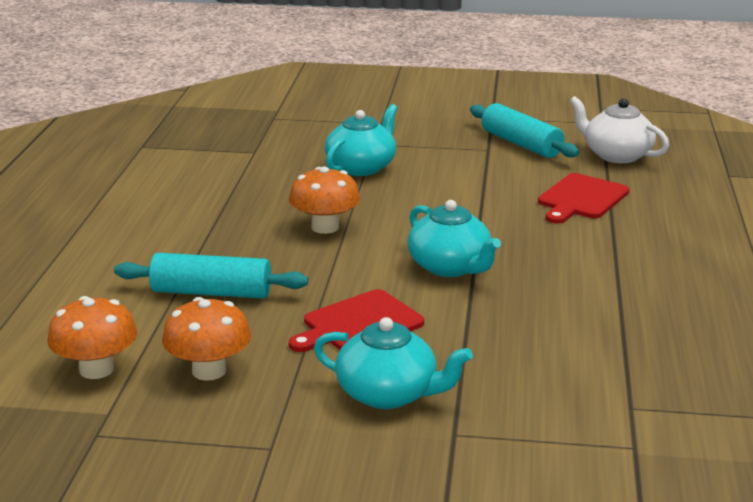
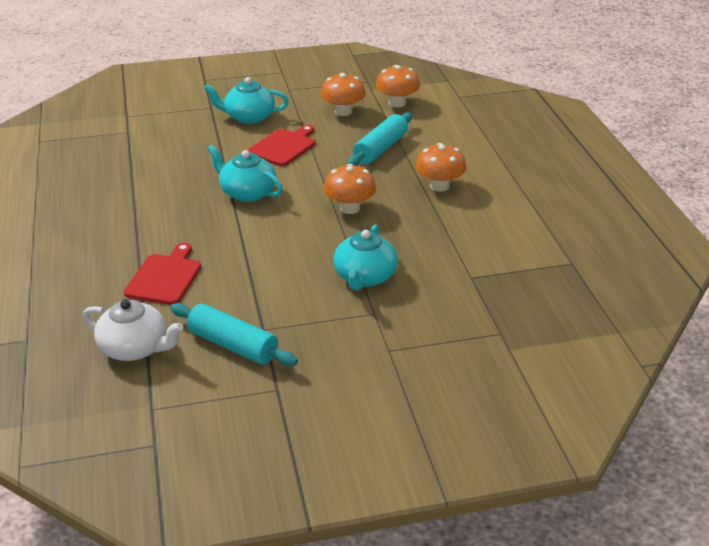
camera: 160 degrees right, 10 degrees up
(186, 231) = (439, 186): none -> orange mushroom
(211, 292) = (381, 149): turquoise rolling pin -> turquoise rolling pin turned 45 degrees counterclockwise

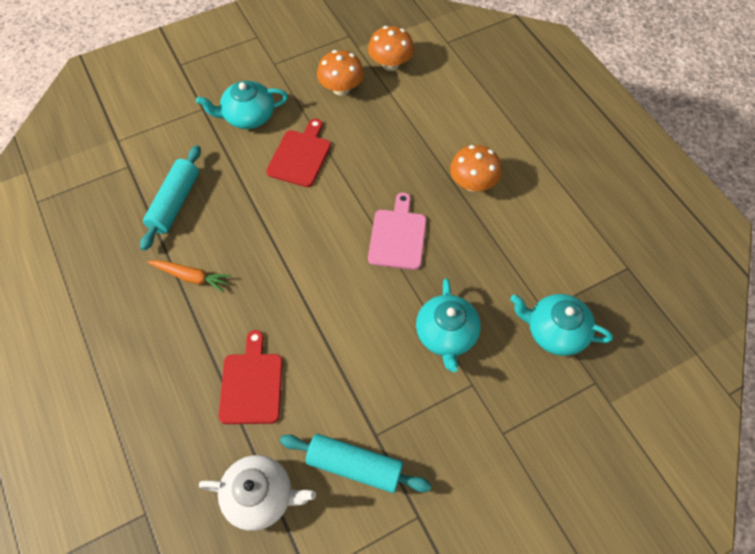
camera: 15 degrees left, 25 degrees up
(146, 204) = (191, 277): none -> orange carrot
(247, 193) = (288, 236): turquoise teapot -> turquoise teapot (555, 331)
(350, 208) = (398, 236): orange mushroom -> pink cutting board
(381, 149) = (398, 139): turquoise rolling pin -> turquoise rolling pin (175, 203)

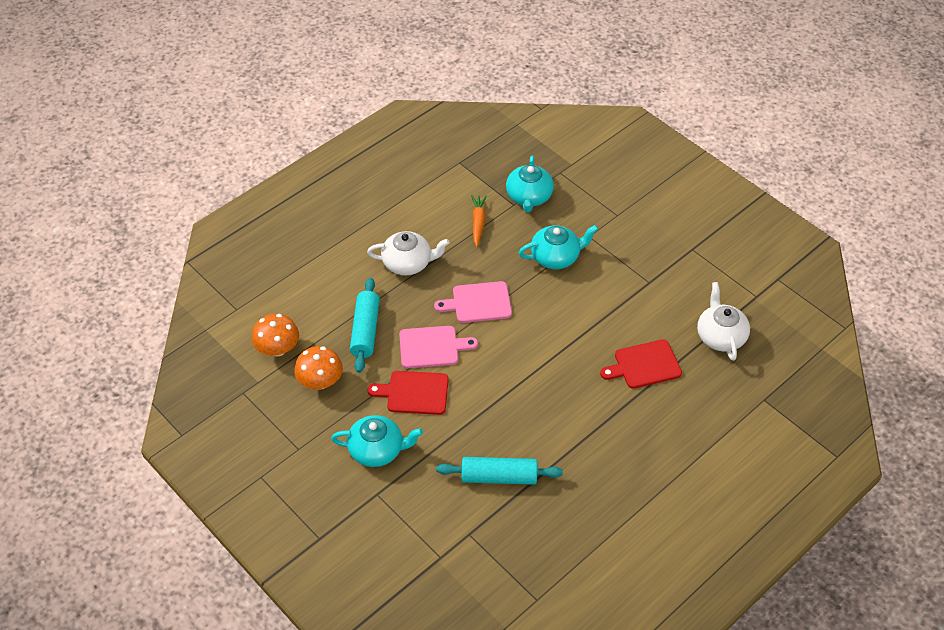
camera: 105 degrees left, 10 degrees down
(191, 277) = (570, 436): orange carrot -> orange carrot (478, 223)
(248, 116) = (377, 450): turquoise teapot -> turquoise teapot turned 60 degrees counterclockwise
(351, 182) = (432, 347): none -> pink cutting board
(354, 466) = (675, 289): turquoise rolling pin -> turquoise rolling pin (365, 331)
(472, 183) = (408, 263): orange mushroom -> white teapot

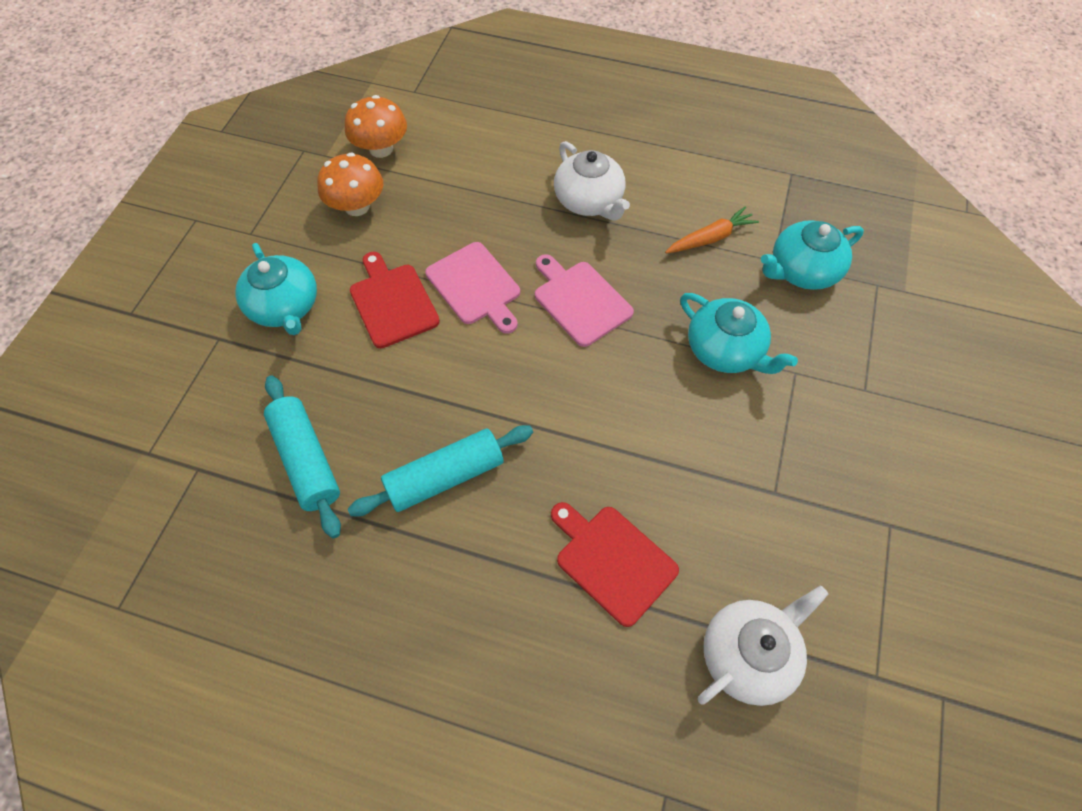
camera: 60 degrees right, 10 degrees up
(365, 331) = (457, 211): turquoise rolling pin -> turquoise rolling pin (445, 477)

